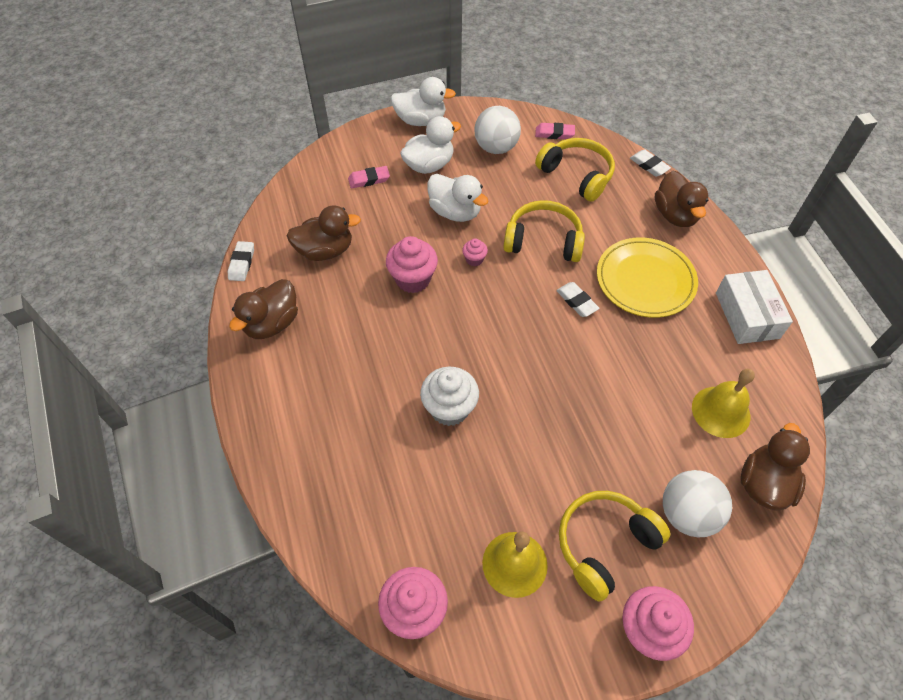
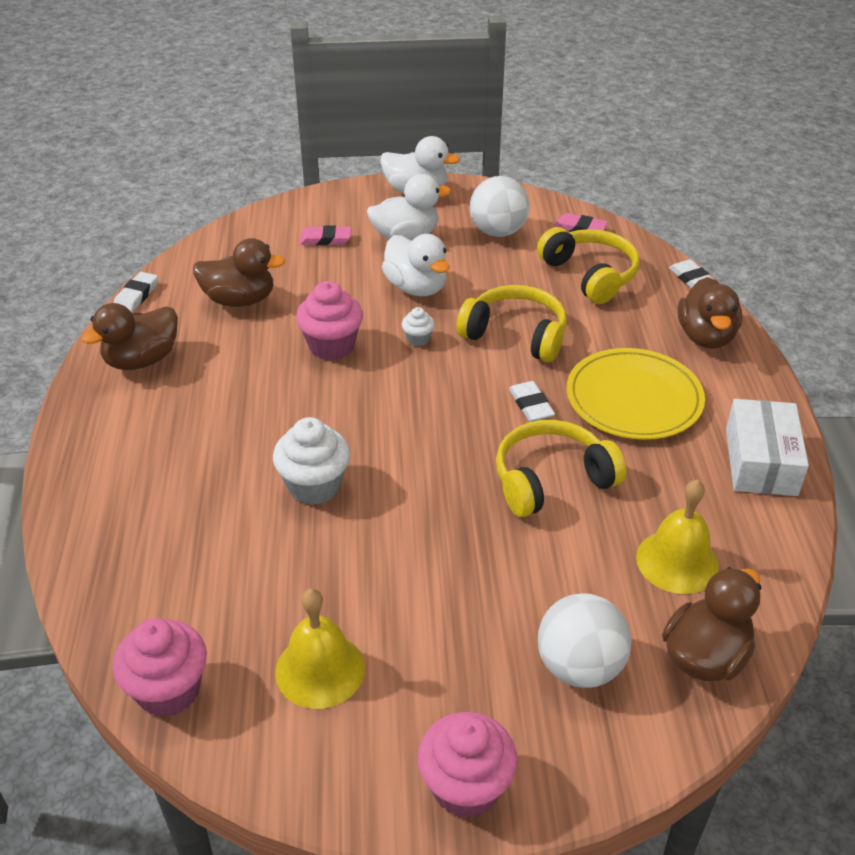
camera: 15 degrees right, 15 degrees down
(474, 259) = (418, 339): pink cupcake -> white cupcake
(604, 544) = (449, 675): yellow headphones -> yellow headphones (551, 480)

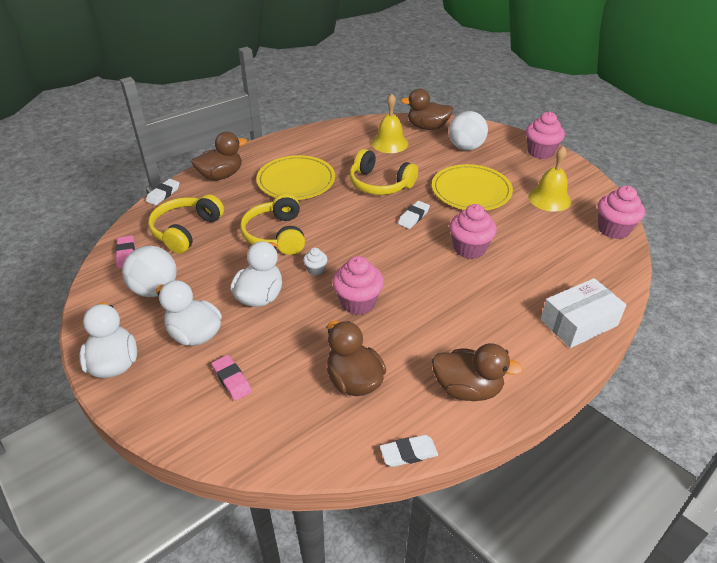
camera: 125 degrees left, 0 degrees up
(314, 486) = (469, 249): white cupcake -> pink cupcake
(437, 578) = (471, 191): none -> yellow plate
(531, 405) = (333, 208): white eraser -> white eraser (413, 217)
(761, 461) = (307, 140): white box -> white box (578, 322)

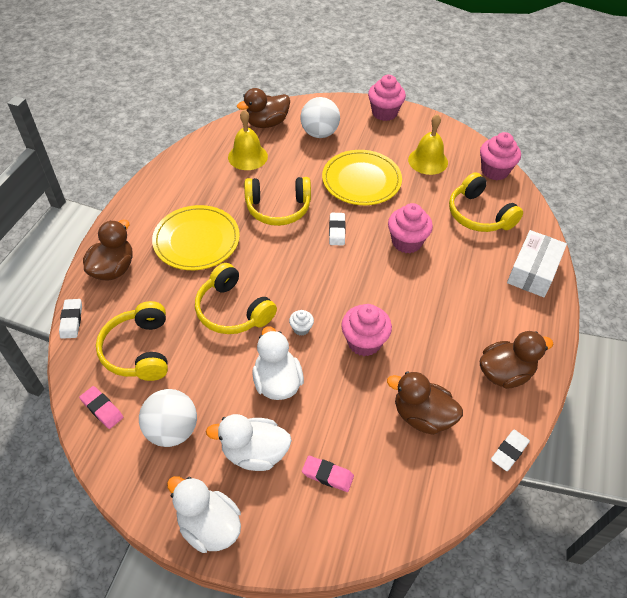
camera: 35 degrees left, 10 degrees up
(562, 256) = (479, 215): none -> yellow headphones

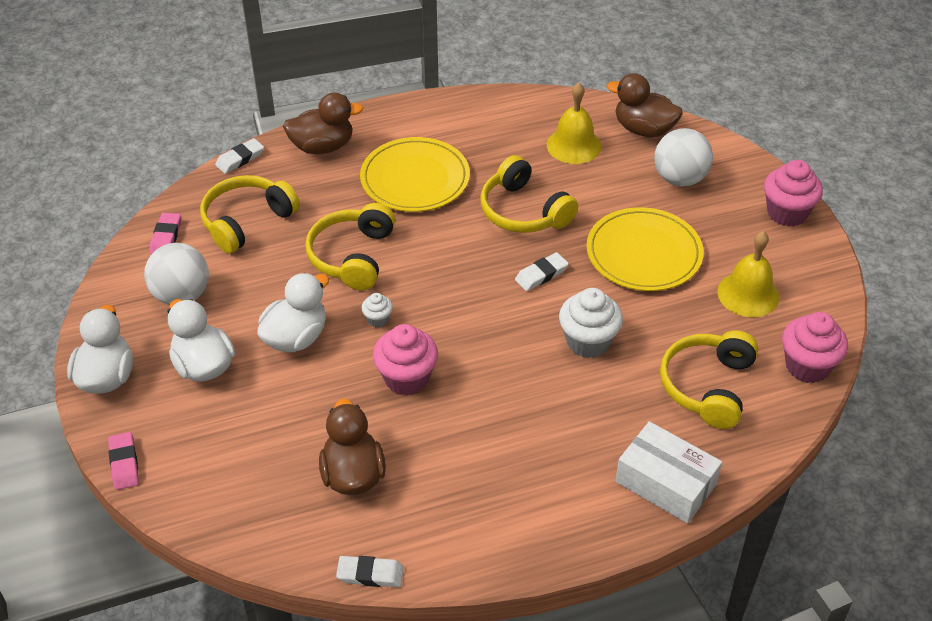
camera: 55 degrees right, 5 degrees down
(327, 475) = (221, 433): pink eraser -> pink eraser (124, 463)
(406, 242) = (588, 342): pink cupcake -> white cupcake
(505, 373) = (476, 523): brown duck -> none
(533, 271) = (666, 483): white box -> white box turned 45 degrees clockwise

